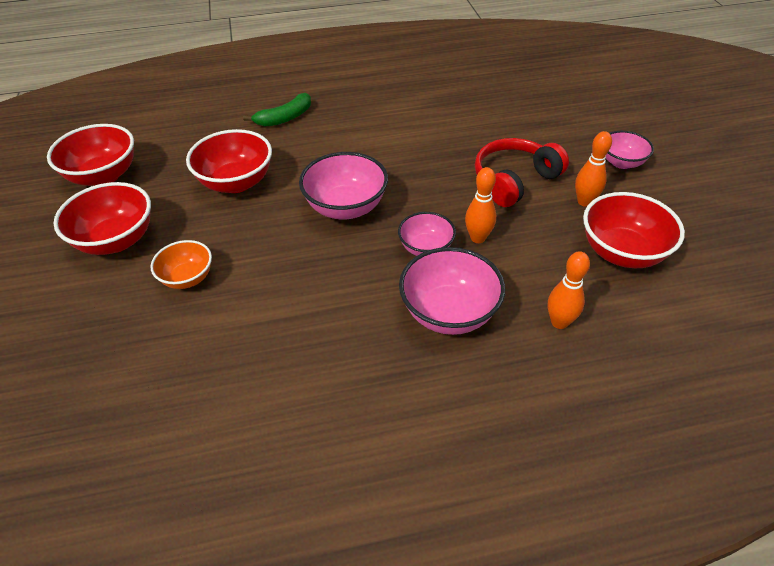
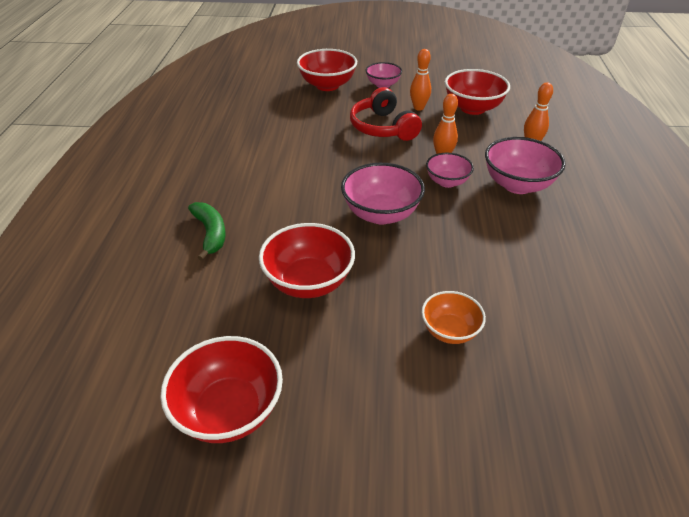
camera: 75 degrees left, 5 degrees down
(116, 240) = (370, 394): red bowl -> red bowl (327, 85)

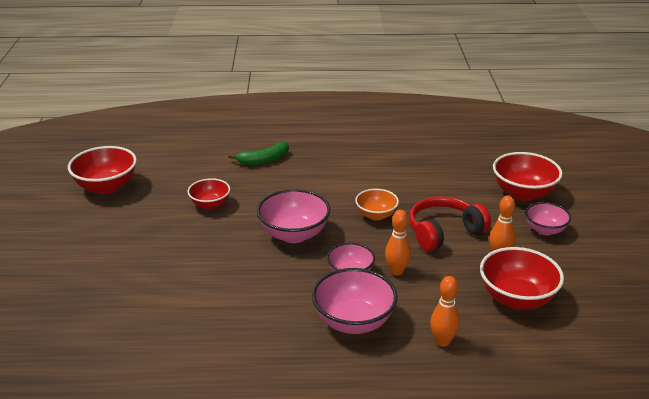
camera: 85 degrees right, 10 degrees down
(308, 282) = (210, 204): red bowl -> red bowl, size x0.62
(449, 331) = (154, 268): orange bowl -> orange bowl (376, 215)

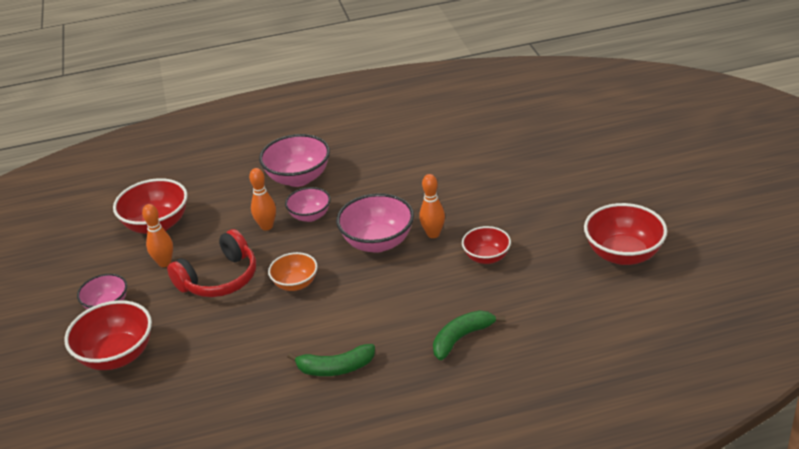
camera: 170 degrees right, 5 degrees up
(357, 159) = (335, 368): none -> green banana
(442, 341) = (225, 179): orange bowling pin -> orange bowling pin (433, 234)

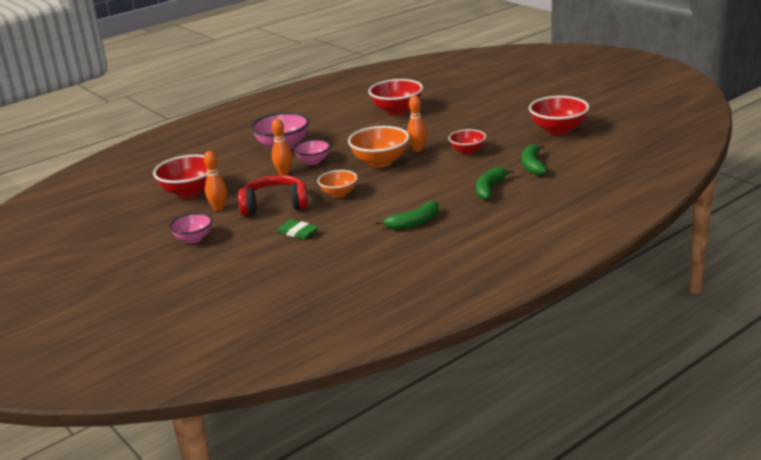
camera: 25 degrees left, 10 degrees down
(117, 355) = (232, 259): red bowl -> red bowl (397, 110)
(208, 336) = (297, 232): none -> green eraser
(219, 279) = (274, 205): red headphones -> red headphones turned 120 degrees counterclockwise
(378, 242) = (380, 162): pink bowl -> orange bowl
(542, 312) = (532, 165): none -> green banana

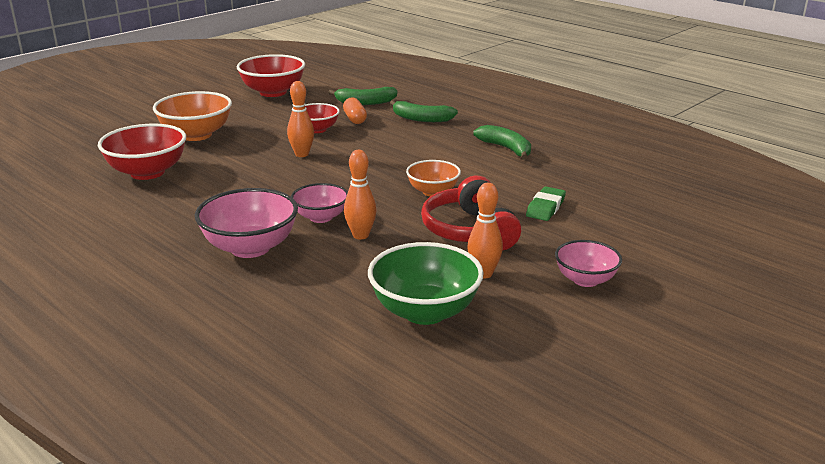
camera: 100 degrees left, 0 degrees up
(189, 192) = (425, 311): red bowl -> green bowl
(380, 162) = (335, 173): orange bowl -> orange bowl (196, 135)
(490, 163) = (355, 119): none -> orange capsule

